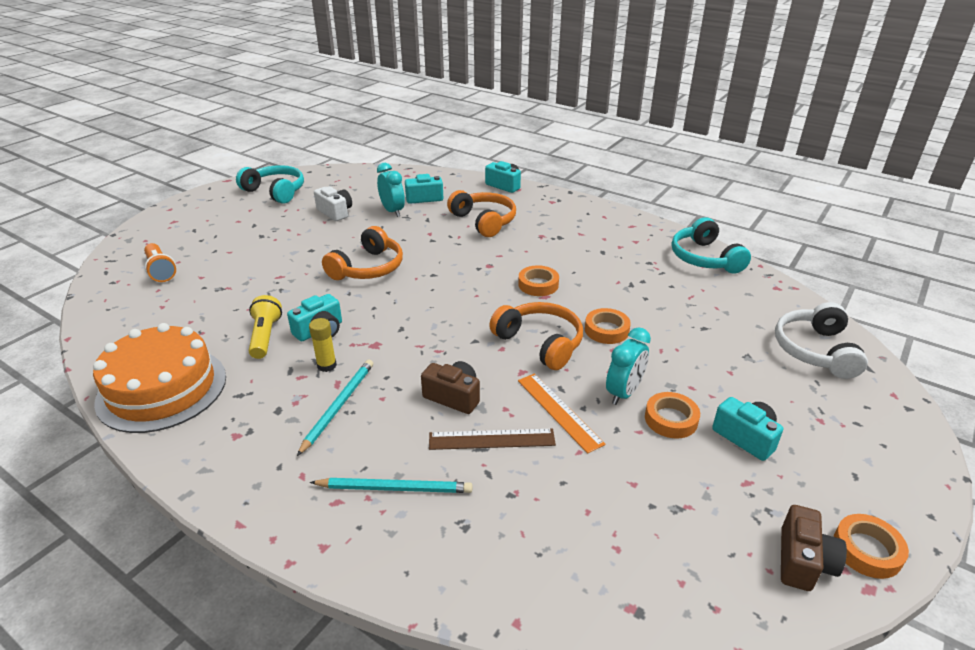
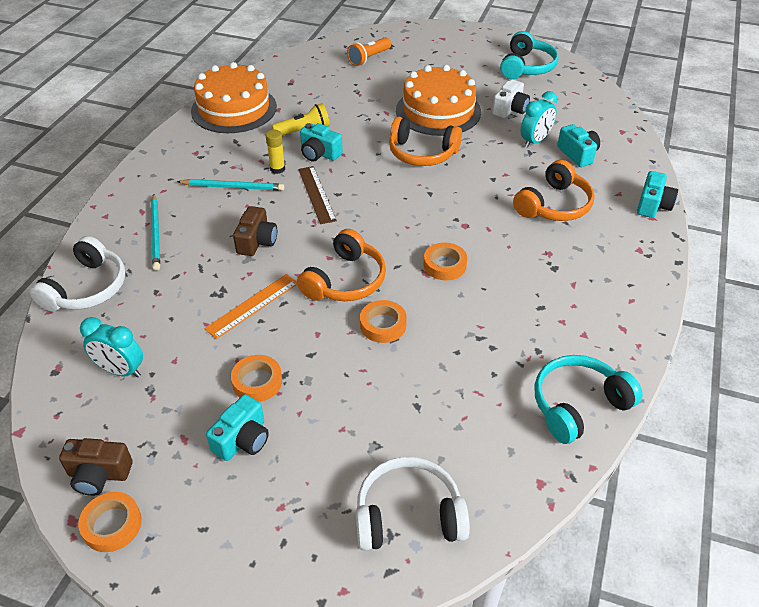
camera: 75 degrees right, 10 degrees up
(305, 247) = (438, 111): none -> orange cake
(481, 571) = (87, 288): none -> white headphones
(491, 439) = (211, 271): brown ruler -> brown ruler (316, 194)
(624, 393) = (287, 346): turquoise clock -> turquoise clock (121, 370)

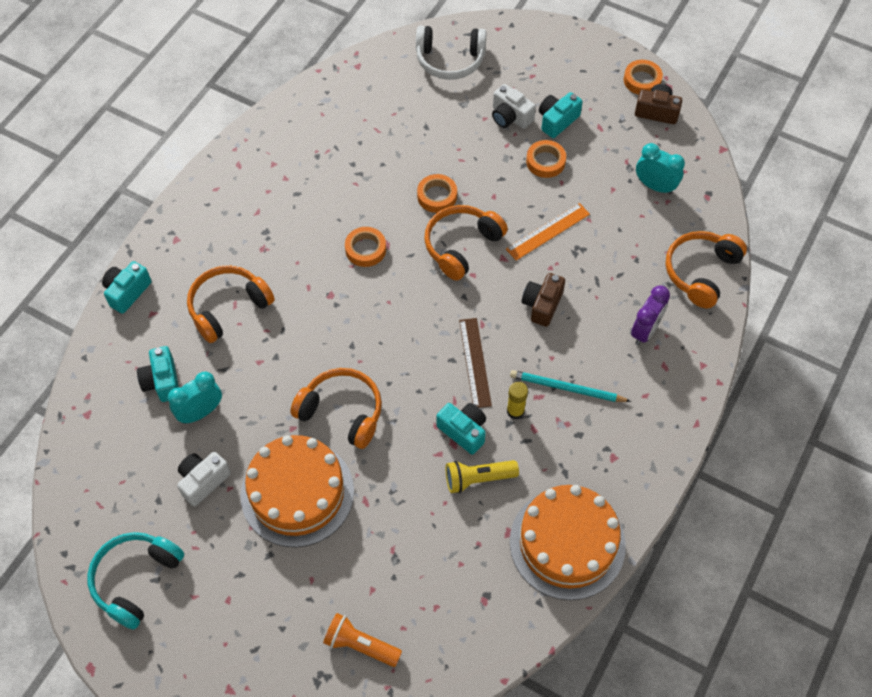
camera: 170 degrees left, 15 degrees up
(87, 288) = (700, 272): white headphones -> orange headphones
(156, 234) = (645, 331): turquoise pencil -> purple clock
(307, 436) = (510, 117): none -> white camera
(369, 58) = (360, 645): orange flashlight -> orange flashlight turned 120 degrees counterclockwise
(578, 405) = (307, 110): turquoise headphones -> none

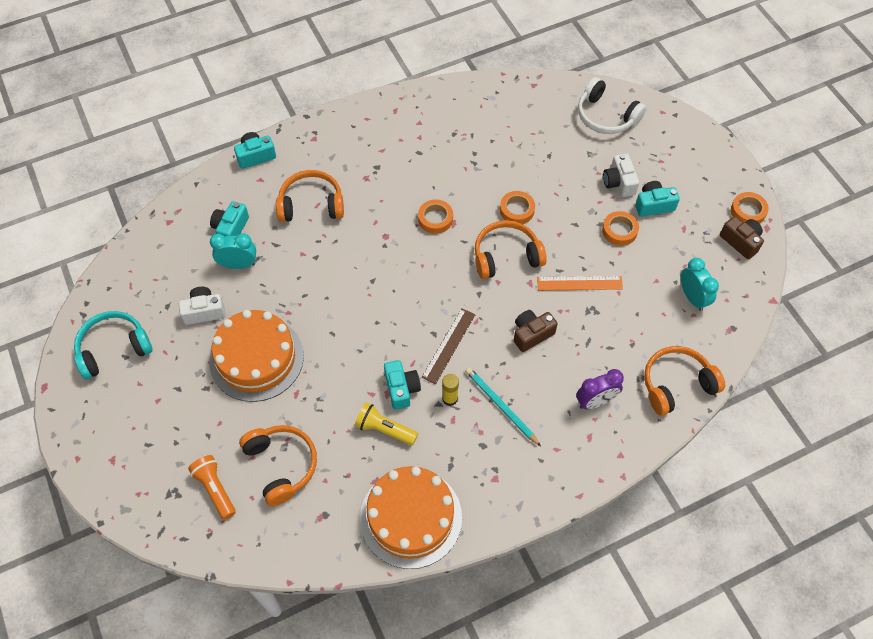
camera: 35 degrees right, 0 degrees up
(342, 412) = (329, 322): orange headphones -> orange headphones (281, 465)

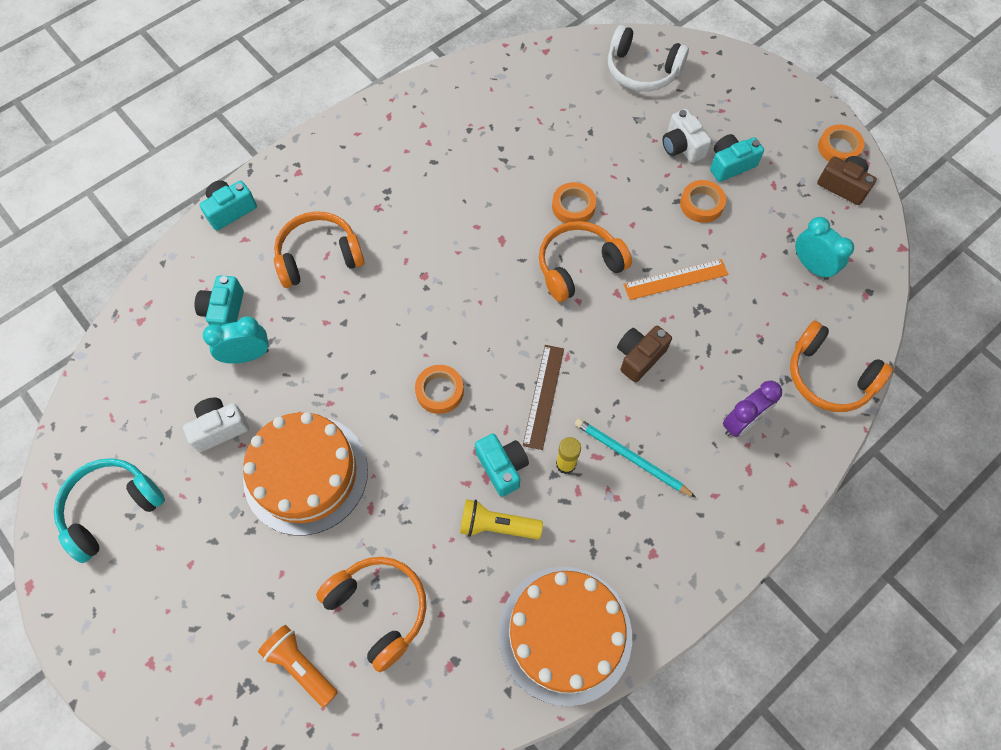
camera: 15 degrees left, 5 degrees up
(435, 219) = (478, 240): orange tape -> orange tape (439, 391)
(676, 384) = (828, 377): orange headphones -> orange headphones turned 105 degrees counterclockwise

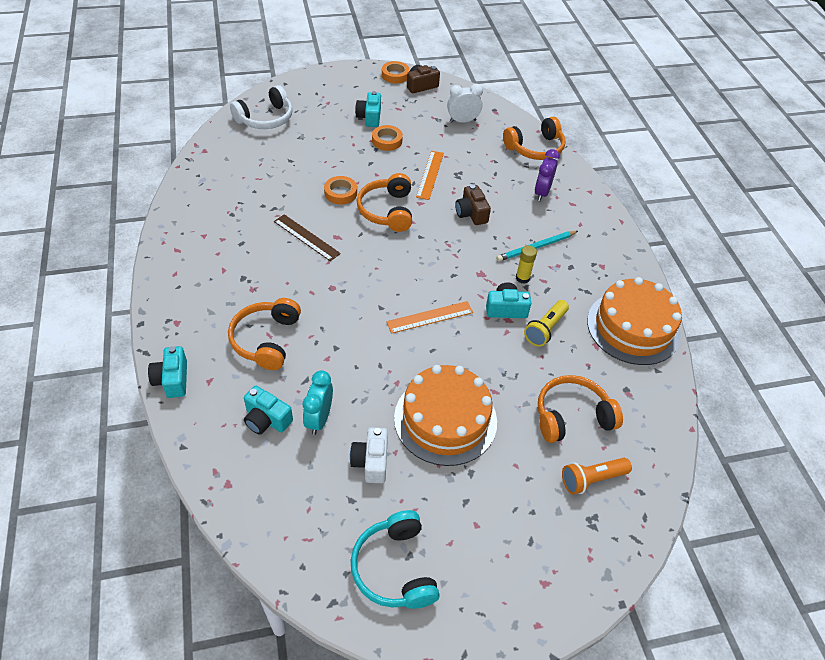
camera: 65 degrees left, 15 degrees down
(439, 391) = (430, 317): orange tape -> orange ruler
(544, 396) = (468, 267): brown ruler -> brown ruler (306, 237)
(682, 146) = (338, 129): white camera -> none
(741, 422) = (542, 193): purple clock -> purple clock turned 150 degrees counterclockwise
(811, 266) = (462, 121): turquoise clock -> white clock

